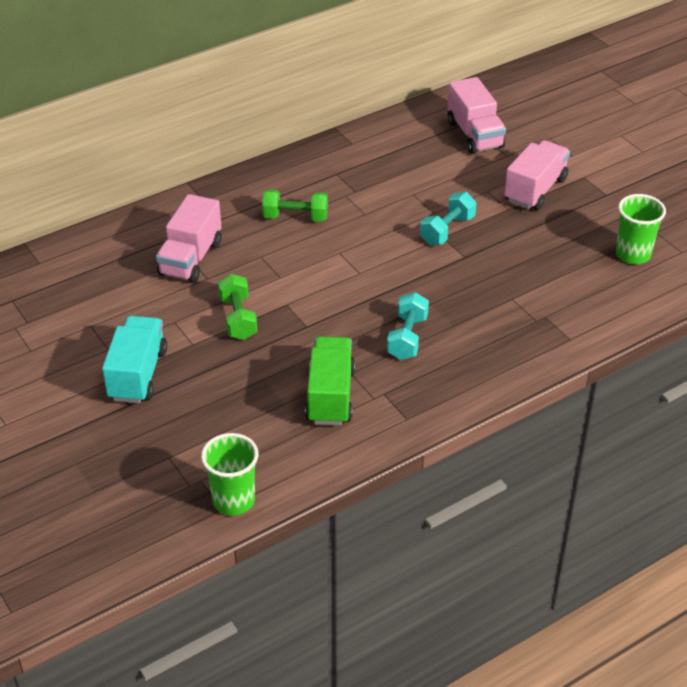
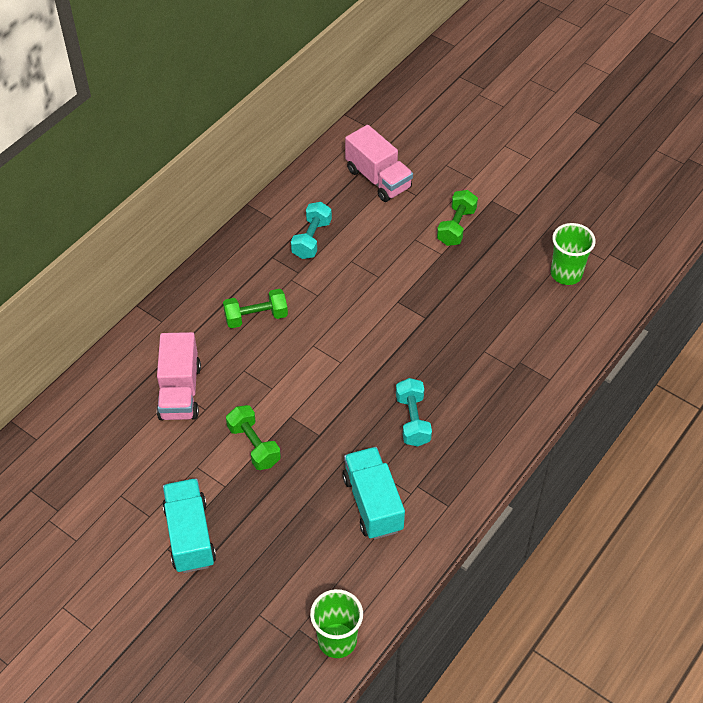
camera: 20 degrees left, 10 degrees up
(330, 396) = (373, 503): green truck -> turquoise truck
(447, 230) = (398, 293): turquoise dumbbell -> turquoise dumbbell (311, 239)
(535, 190) = (456, 227): pink truck -> green dumbbell

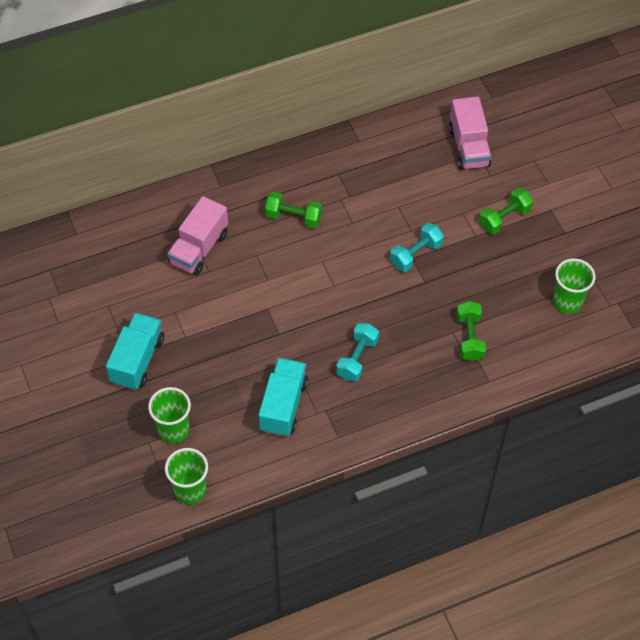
camera: 30 degrees right, 5 degrees up
(254, 445) = (226, 317): green dumbbell -> green dumbbell (469, 337)
(277, 587) = (173, 430): none -> green cup
(311, 239) = (379, 173): turquoise dumbbell -> turquoise dumbbell (416, 254)

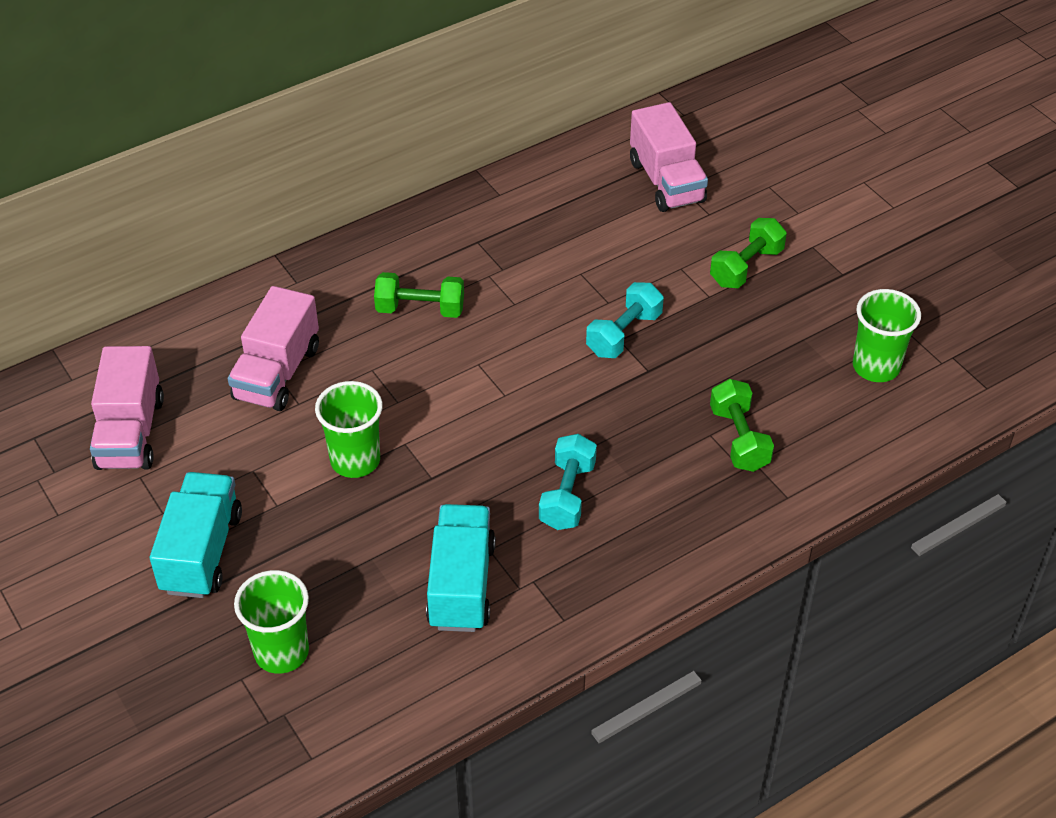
camera: 10 degrees left, 10 degrees down
(106, 275) = (130, 433): none -> pink truck
(190, 490) = (327, 746): green cup -> green cup (355, 460)

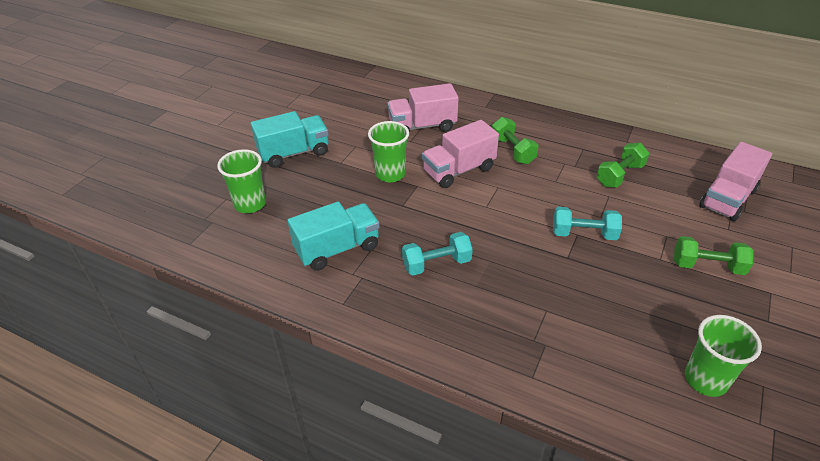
camera: 60 degrees right, 5 degrees down
(130, 433) = (347, 104): pink truck -> pink truck (459, 170)
(739, 439) = (557, 327): green dumbbell -> green dumbbell (619, 175)

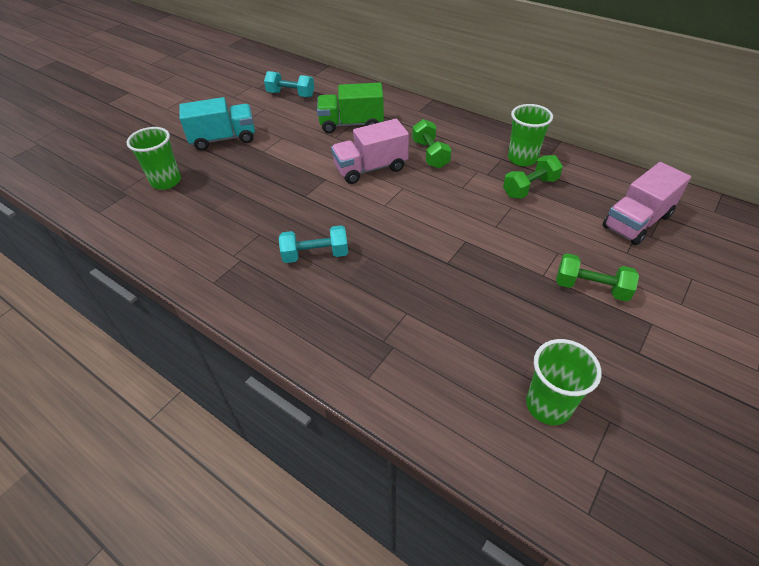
camera: 10 degrees right, 5 degrees up
(337, 249) = (228, 230): turquoise truck -> none
(390, 174) = (304, 166): green cup -> green cup (522, 158)
(422, 126) = (351, 124): pink truck -> green truck
(584, 234) = (472, 241): turquoise dumbbell -> turquoise dumbbell (291, 94)

